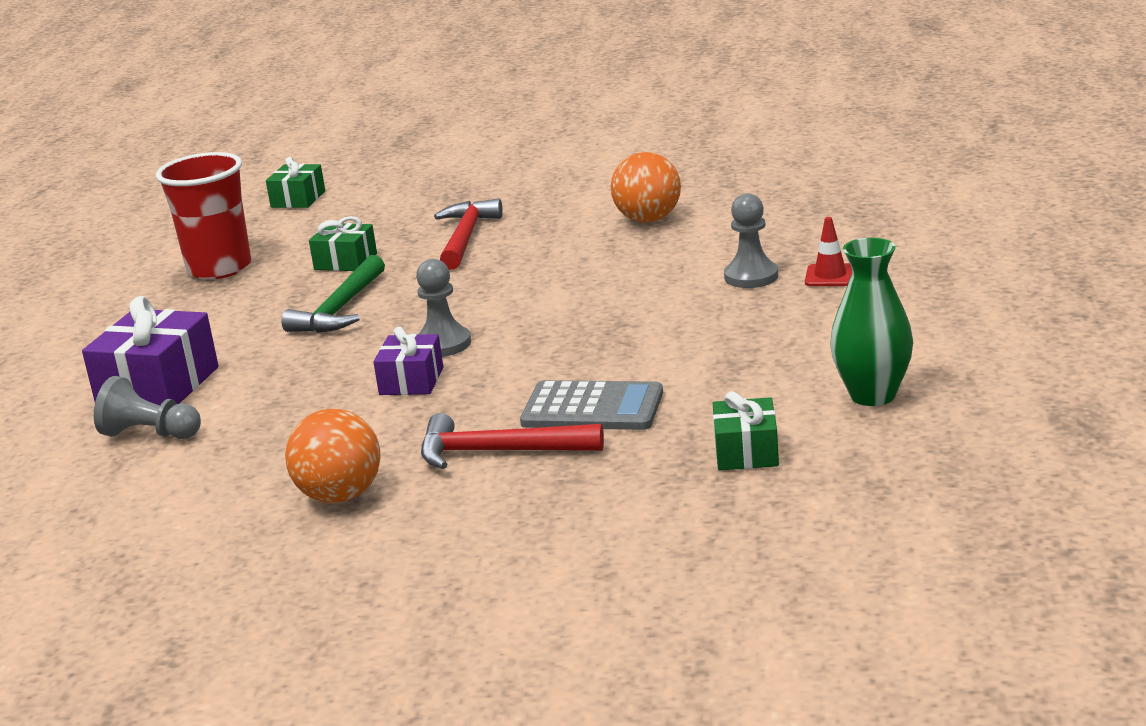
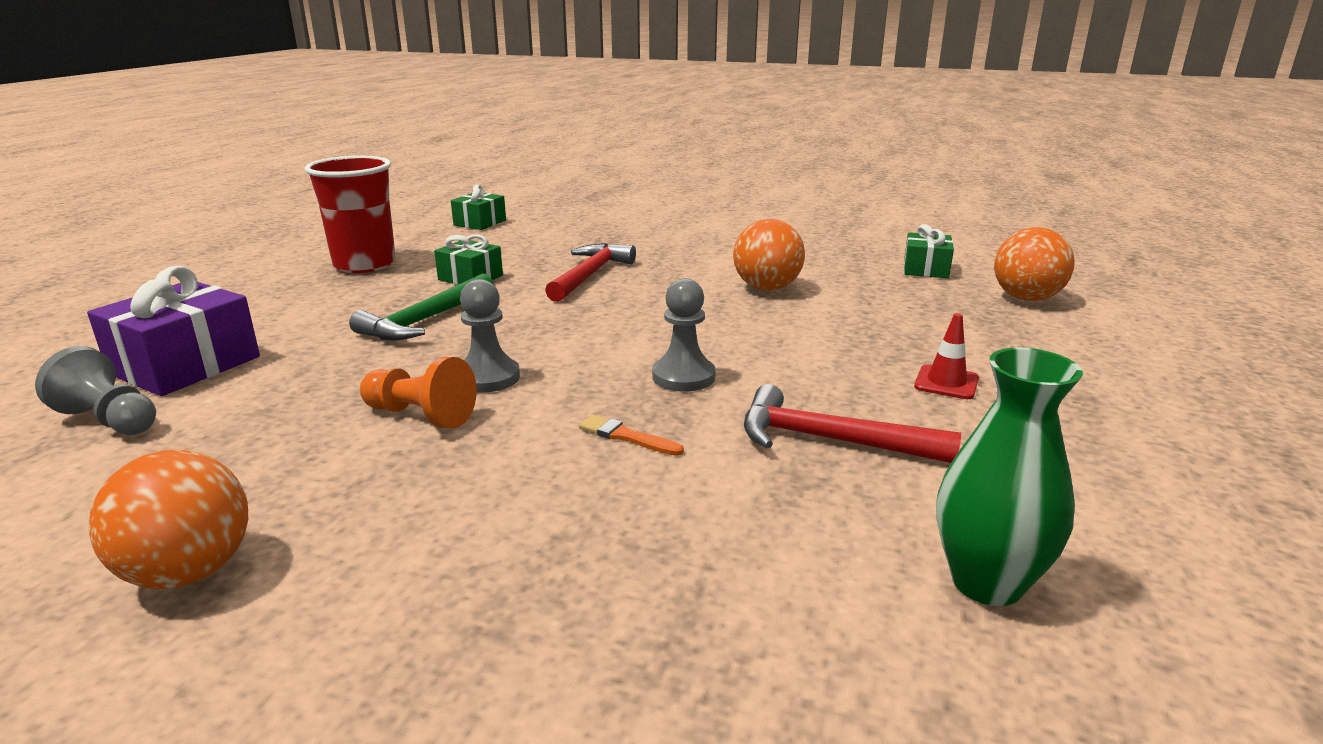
camera: 10 degrees right, 0 degrees up
(411, 381) = (420, 415): purple gift -> orange pawn
(499, 452) = (434, 549): red hammer -> red hammer (830, 440)
(590, 363) = (626, 436): none -> orange brush
(592, 408) = (593, 505): grey calculator -> none
(746, 452) = (769, 649): green gift -> green gift (926, 269)
(751, 276) = (853, 366): grey pawn -> grey pawn (683, 377)
(892, 187) = (1026, 298): none -> orange ball

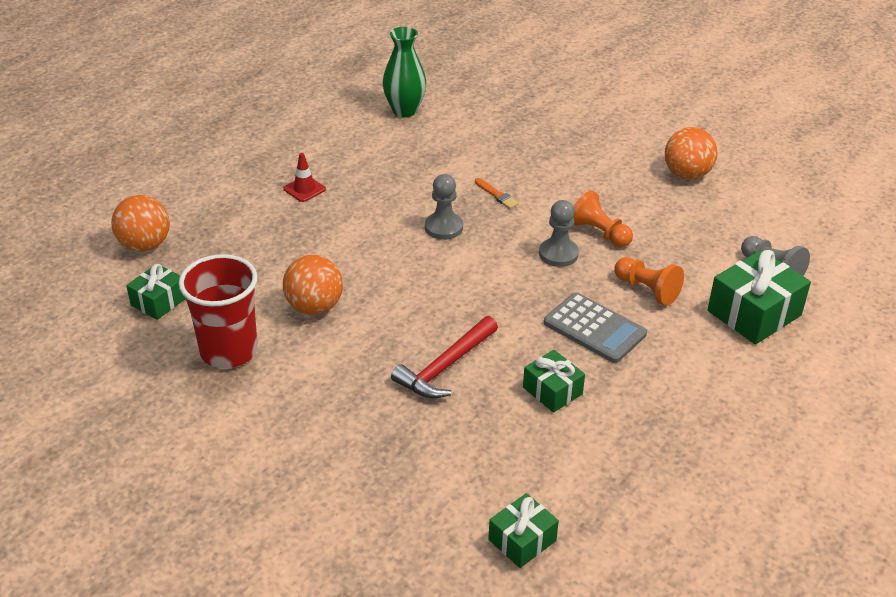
camera: 160 degrees left, 15 degrees up
(185, 365) = (754, 313): purple gift -> green gift
(346, 363) = (647, 290): none -> orange pawn
(364, 264) = (653, 448): red cup -> red cup (229, 351)
(426, 320) = (594, 328): green hammer -> grey calculator
(830, 440) = (402, 171): red hammer -> none

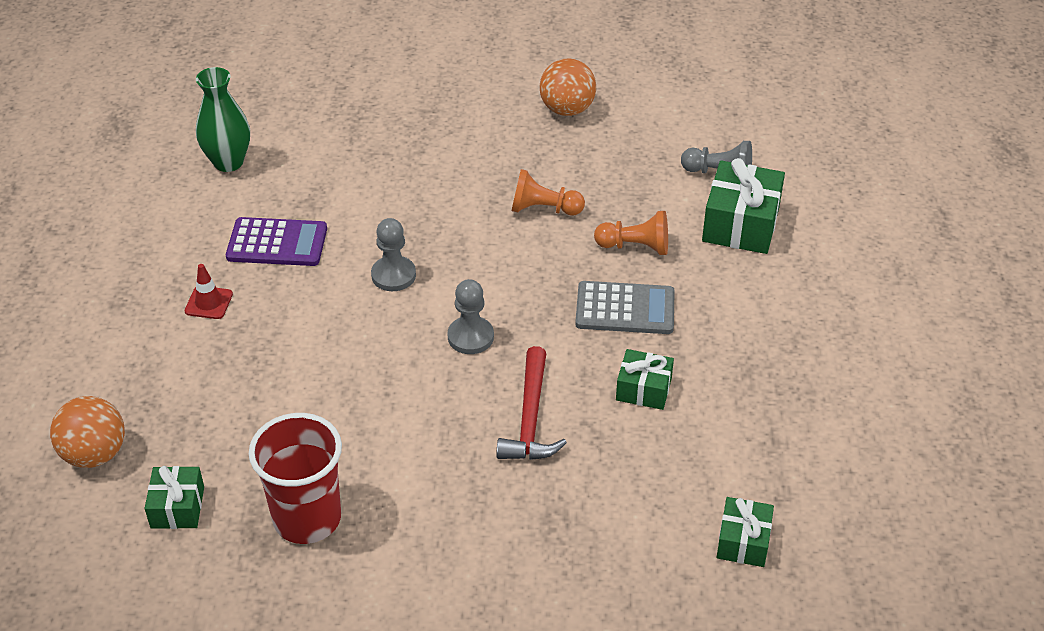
camera: 35 degrees left, 5 degrees up
(314, 307) = (347, 425): orange ball -> none
(385, 172) = (277, 243): none -> purple calculator
(497, 195) = (412, 215): orange brush -> none
(558, 254) = (526, 249): grey pawn -> grey pawn (470, 337)

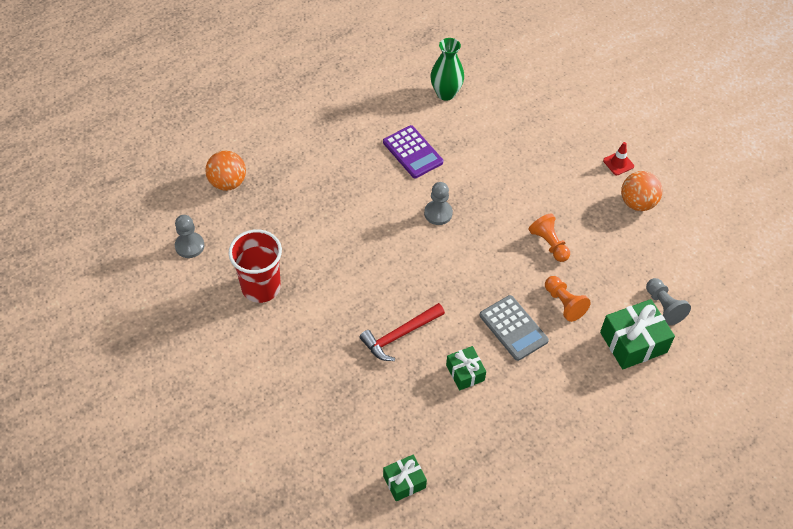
camera: 50 degrees right, 10 degrees up
(177, 507) = (225, 234): green gift -> none
(208, 303) = (350, 155): red traffic cone -> red traffic cone (618, 163)
(470, 337) = (428, 274): grey pawn -> grey pawn (189, 246)

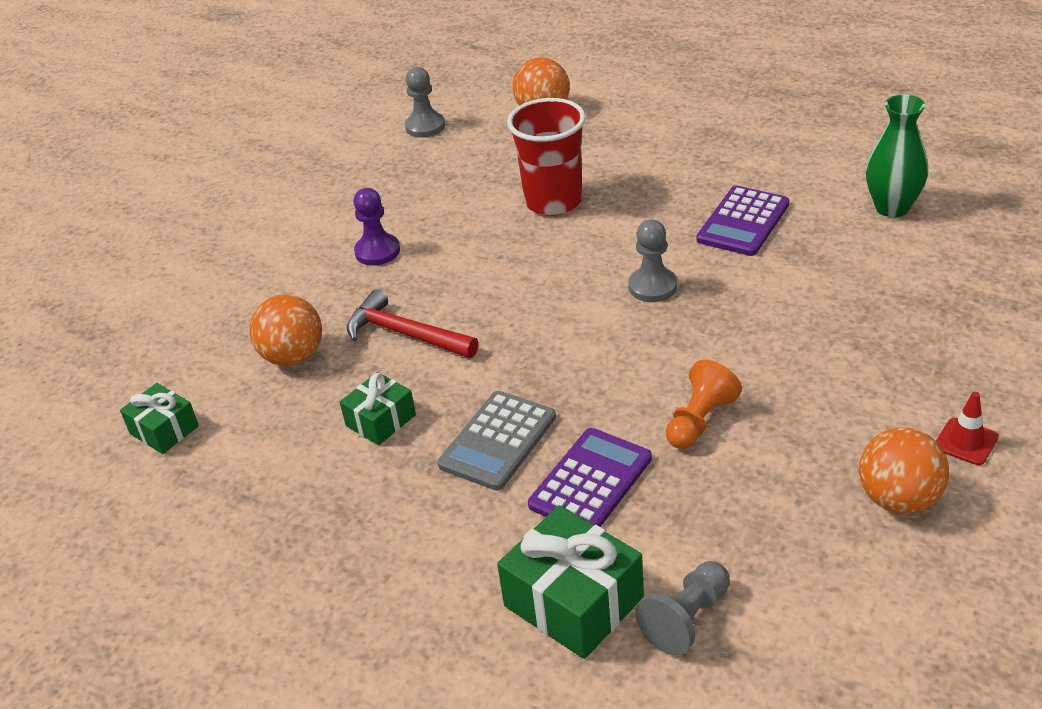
camera: 70 degrees right, 15 degrees down
(261, 287) = (402, 196): red cup -> red cup (553, 201)
(309, 320) = (377, 251): none -> purple pawn
(381, 396) = (293, 356): none -> orange ball
(564, 303) = (590, 482): orange pawn -> purple calculator

